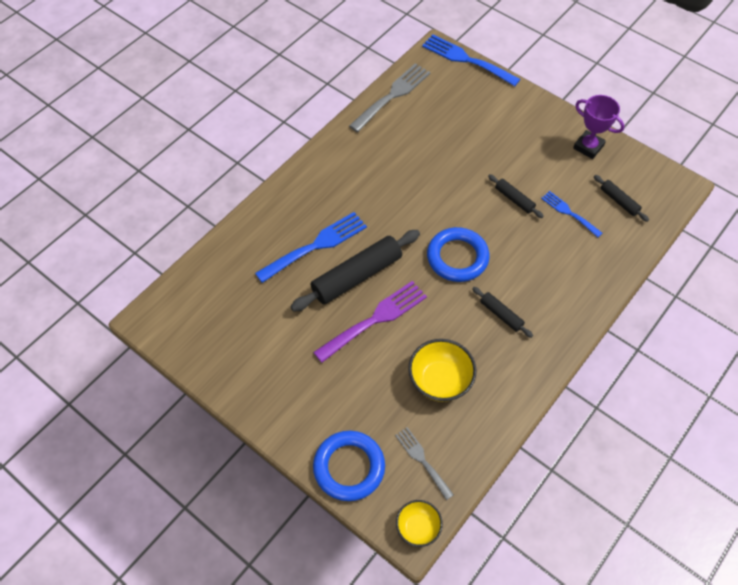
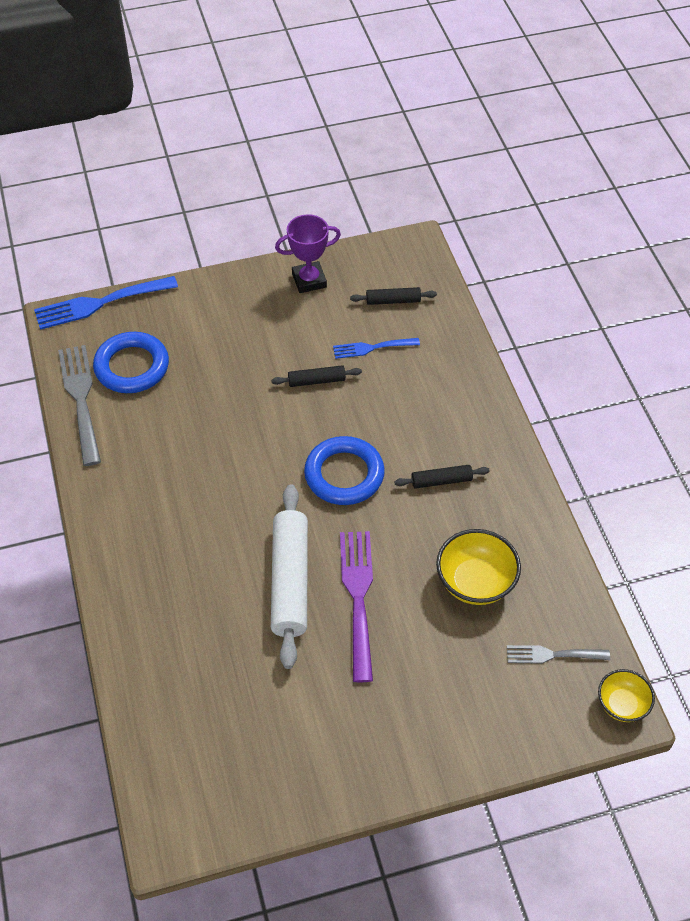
camera: 55 degrees left, 5 degrees down
(316, 245) = (216, 597): blue fork -> none
(349, 467) = (514, 729): blue ring -> blue ring (132, 367)
(357, 276) = (290, 581): black rolling pin -> white rolling pin

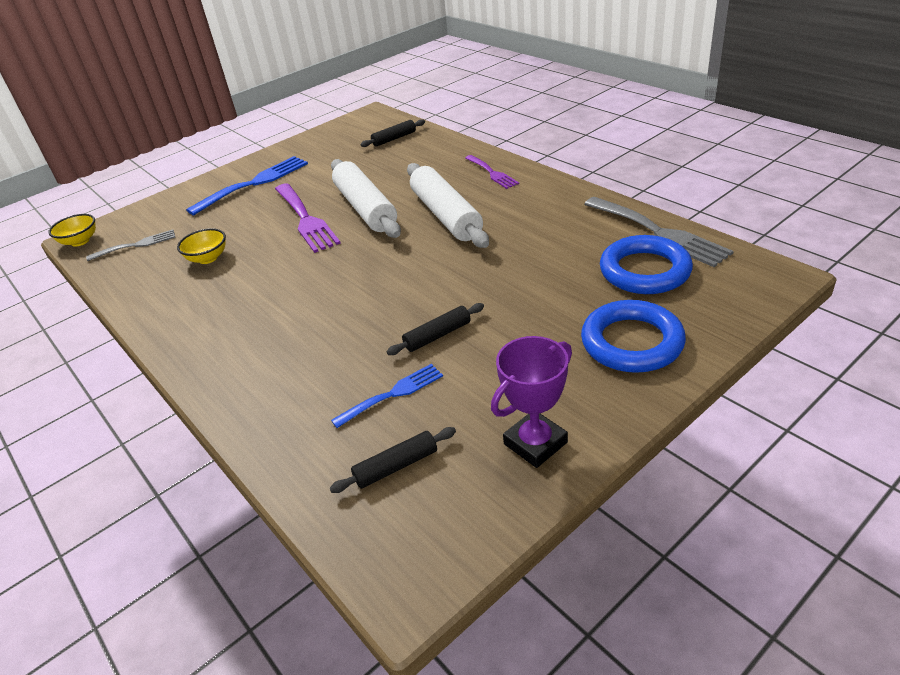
camera: 160 degrees right, 15 degrees down
(100, 303) = (757, 306): blue fork -> blue fork (254, 183)
(131, 570) = (492, 173): none -> purple fork
(223, 521) = (446, 215): none -> white rolling pin
(344, 474) = (358, 277): blue ring -> blue ring (632, 342)
(441, 481) = (258, 307): black rolling pin -> black rolling pin (394, 139)
(475, 582) = (208, 258): yellow bowl -> yellow bowl, size x0.63

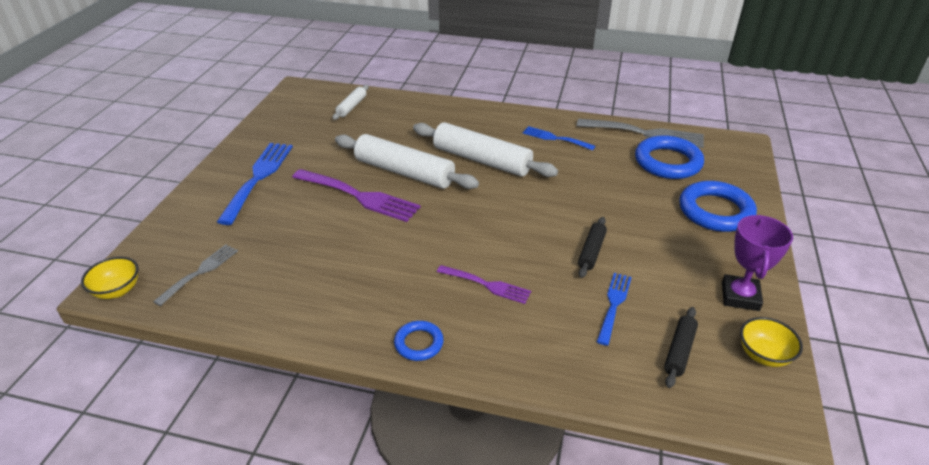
camera: 40 degrees left, 0 degrees up
(200, 357) = (419, 343): none -> blue ring
(208, 258) = (304, 259): yellow bowl -> yellow bowl (763, 355)
(394, 139) = (352, 106): black rolling pin -> white rolling pin
(492, 173) = (476, 118): purple fork -> purple fork (487, 285)
(546, 212) = (555, 138): none -> blue fork

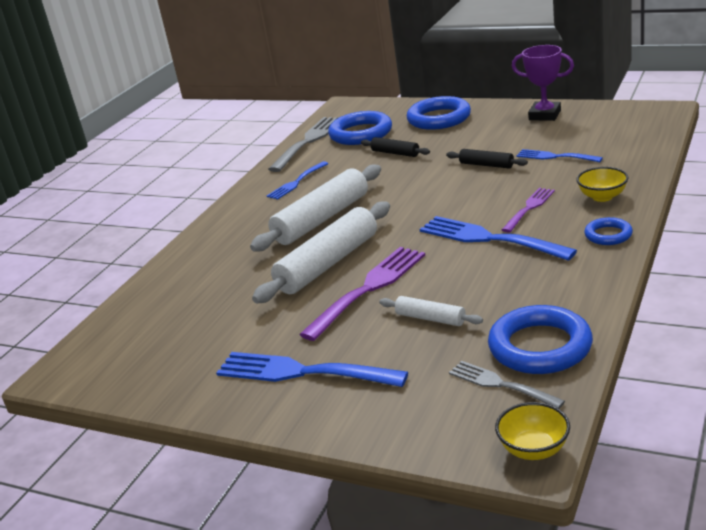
camera: 75 degrees left, 10 degrees down
(240, 293) = (540, 347): none -> blue ring
(352, 106) = (148, 317): white rolling pin -> white rolling pin (430, 318)
(428, 258) = (488, 239): none -> blue fork
(679, 351) = (604, 136): black rolling pin -> black rolling pin (395, 153)
(763, 355) = (605, 111): yellow bowl -> yellow bowl (602, 197)

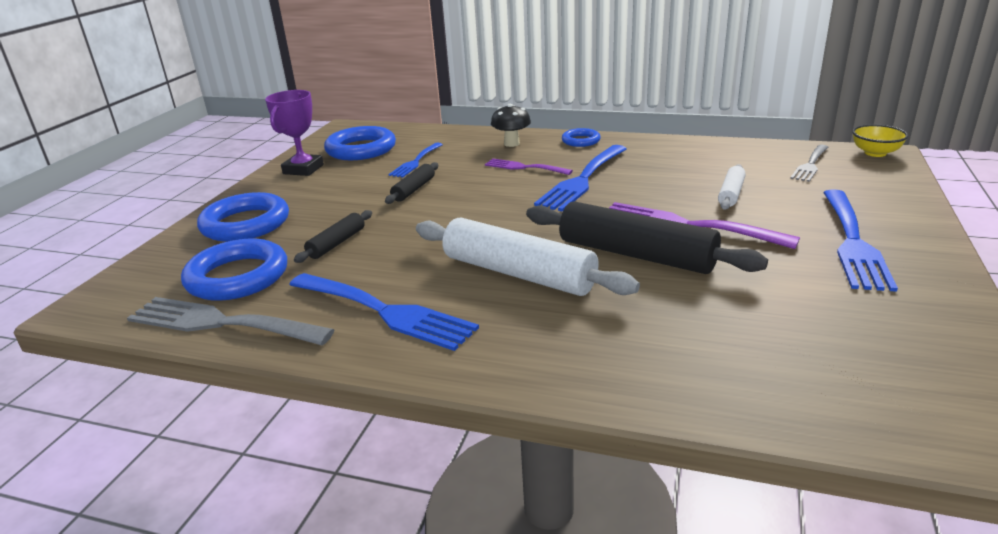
camera: 100 degrees left, 0 degrees up
(296, 182) = (385, 312): blue fork -> blue fork, size x1.70
(328, 263) = (635, 255): white rolling pin -> black rolling pin
(540, 347) = (753, 156): blue ring -> blue ring (361, 149)
(602, 197) = (511, 144): yellow bowl -> black mushroom

